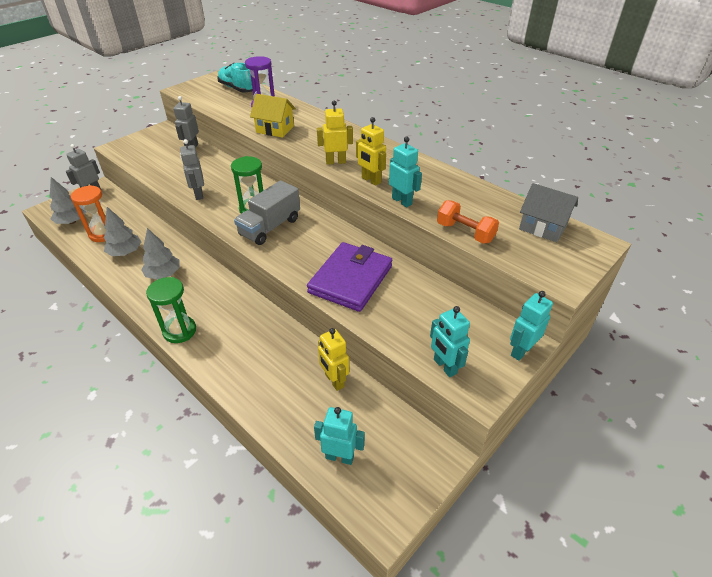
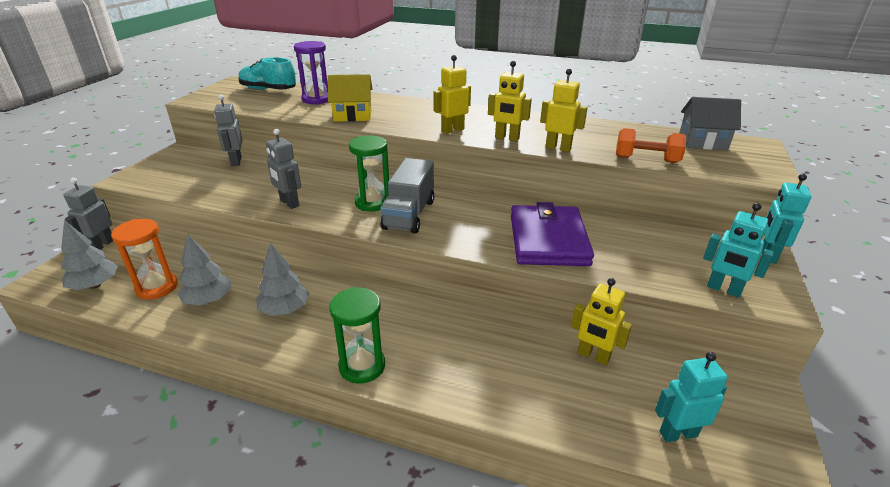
camera: 25 degrees left, 10 degrees down
(402, 201) = (558, 148): turquoise robot -> yellow robot

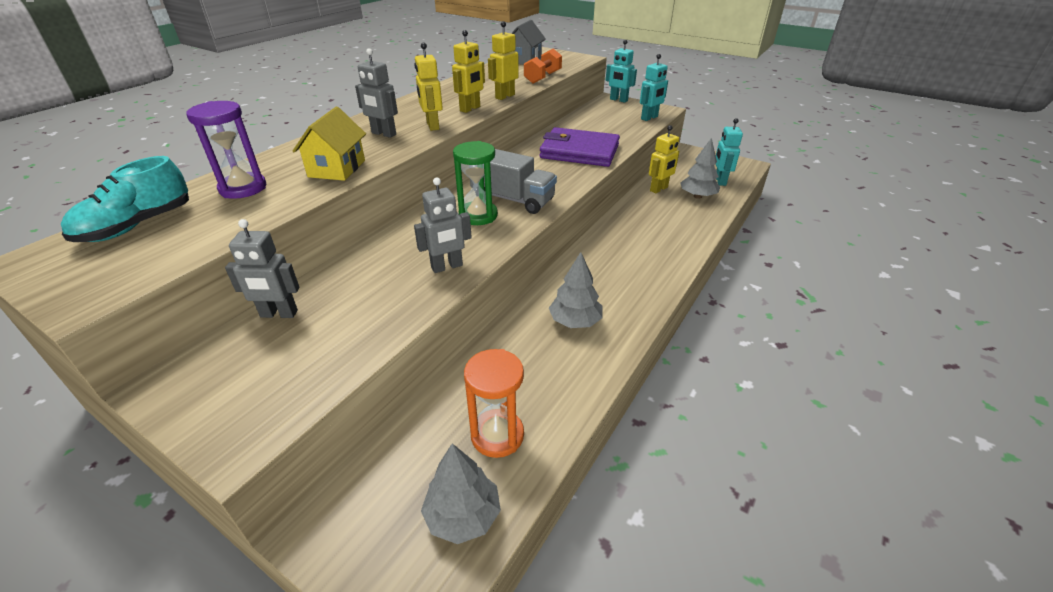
camera: 75 degrees left, 5 degrees up
(102, 245) = (336, 536): grey robot -> grey robot (383, 134)
(208, 300) = (541, 381): grey tree -> grey tree (697, 196)
(362, 366) = (659, 280): green hourglass -> none

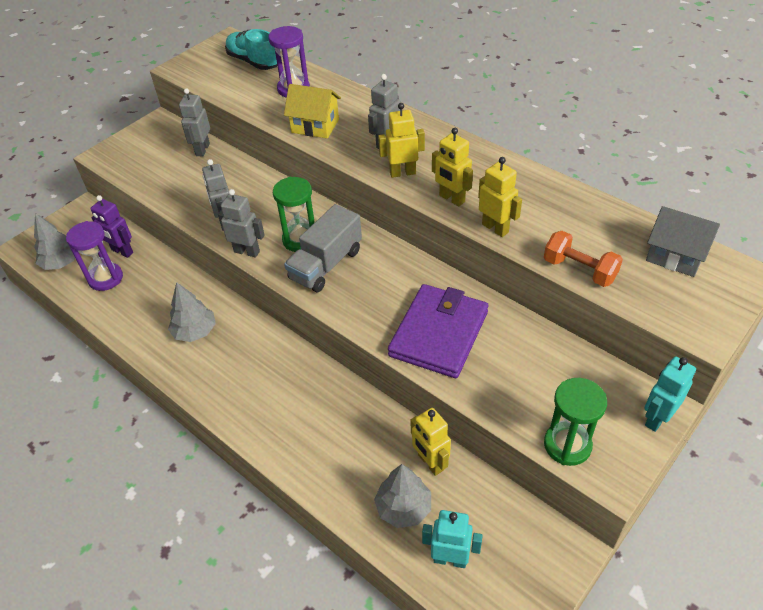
camera: 100 degrees right, 10 degrees up
(439, 431) = (122, 251): none -> purple robot
(497, 435) = (105, 278): orange hourglass -> purple hourglass
(498, 245) = (247, 251): none -> grey robot
(649, 118) = (567, 445): turquoise robot -> green hourglass

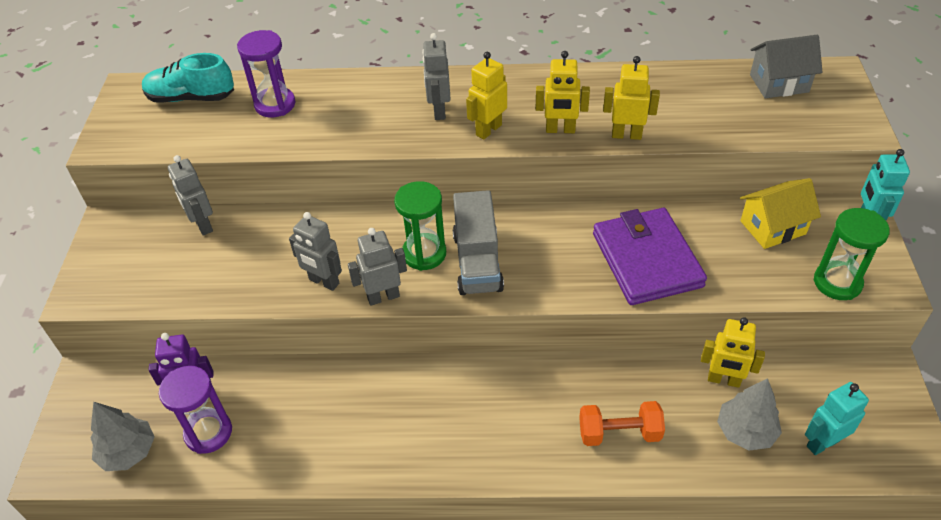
camera: 40 degrees left, 0 degrees up
(195, 331) = (380, 418): grey tree -> none
(315, 126) = (346, 130): yellow house -> yellow house (773, 227)
(579, 270) = (729, 132): orange dumbbell -> orange dumbbell (619, 433)

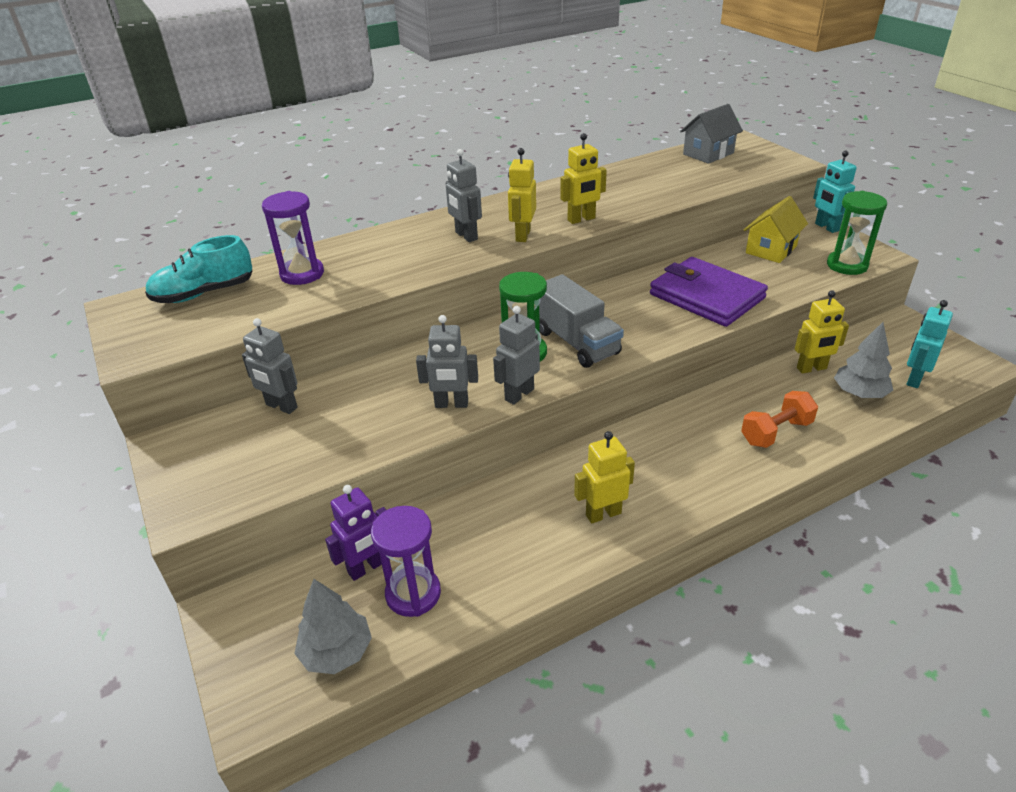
camera: 30 degrees left, 10 degrees down
(626, 135) = (635, 208): yellow robot -> yellow robot (603, 514)

